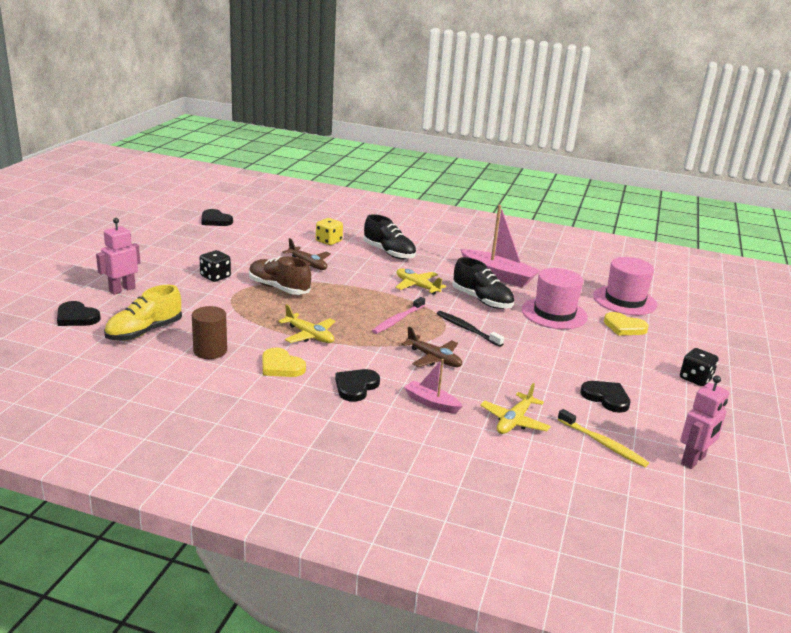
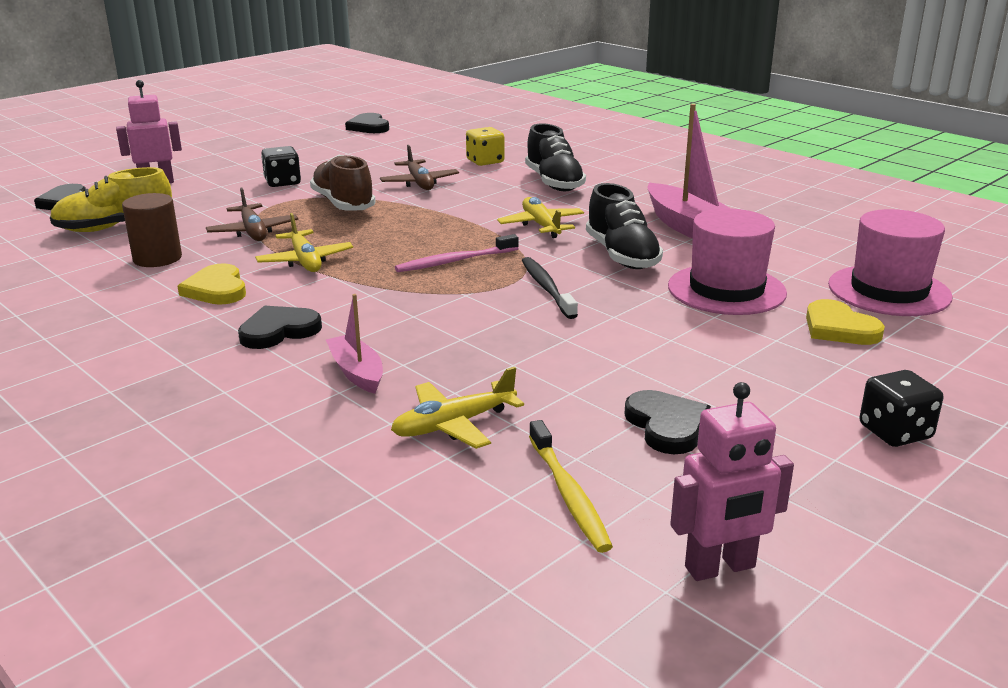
camera: 30 degrees right, 0 degrees up
(434, 359) = (441, 317): brown plane -> brown plane (253, 232)

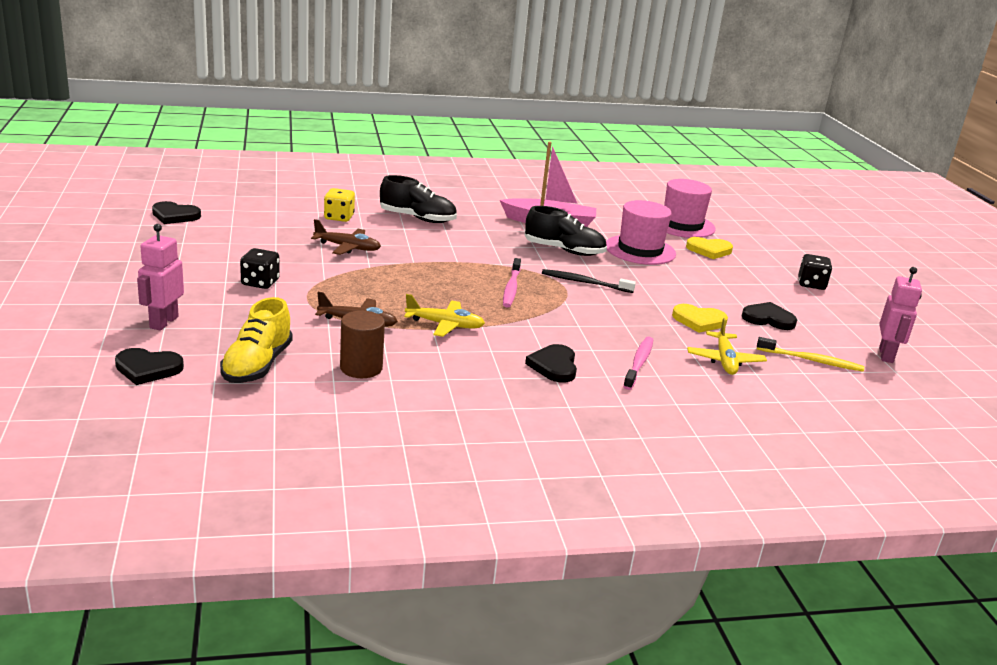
camera: 60 degrees left, 0 degrees up
(216, 289) = (456, 365): yellow heart -> yellow heart (699, 321)
(343, 204) = (349, 281): brown shoe -> none
(357, 372) = (639, 363): pink boat -> pink toothbrush
(541, 225) = (487, 249): yellow plane -> none

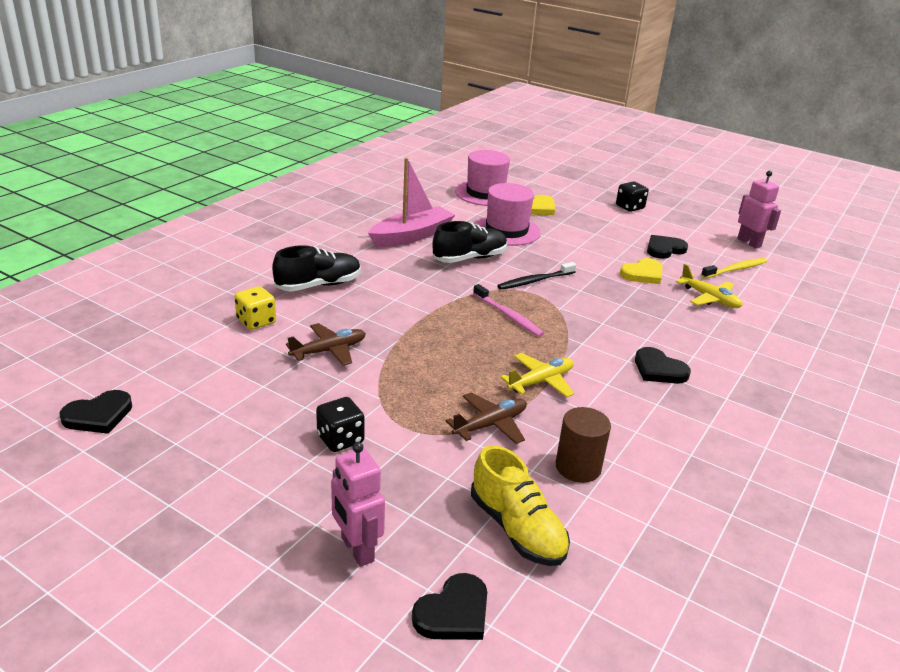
camera: 45 degrees left, 5 degrees up
(639, 363) = (685, 332): pink toothbrush -> none

